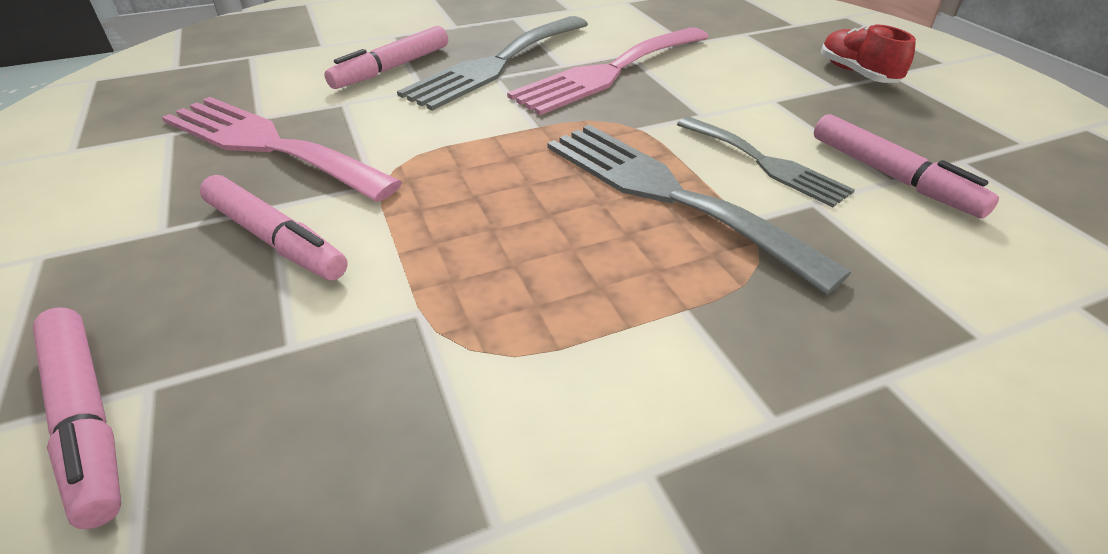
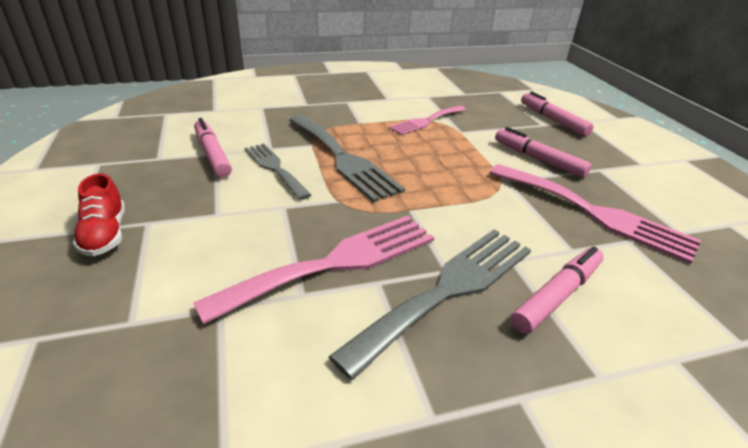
camera: 175 degrees left, 5 degrees down
(508, 343) = (426, 121): none -> pink fork

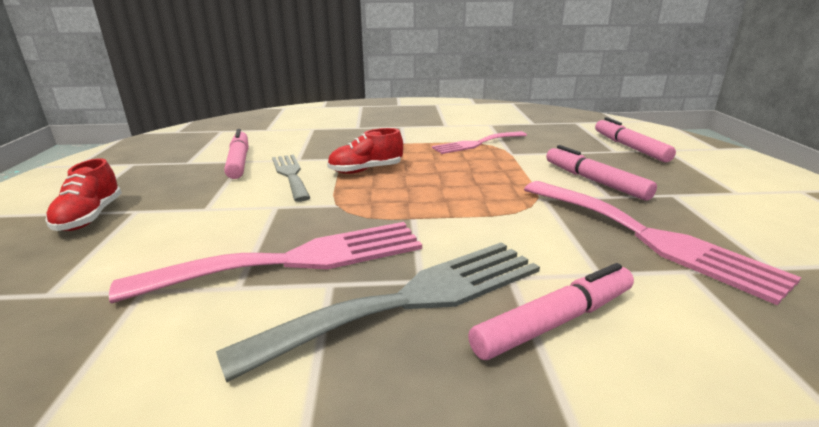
camera: 15 degrees right, 10 degrees down
(342, 158) = (366, 170): grey fork -> red shoe

